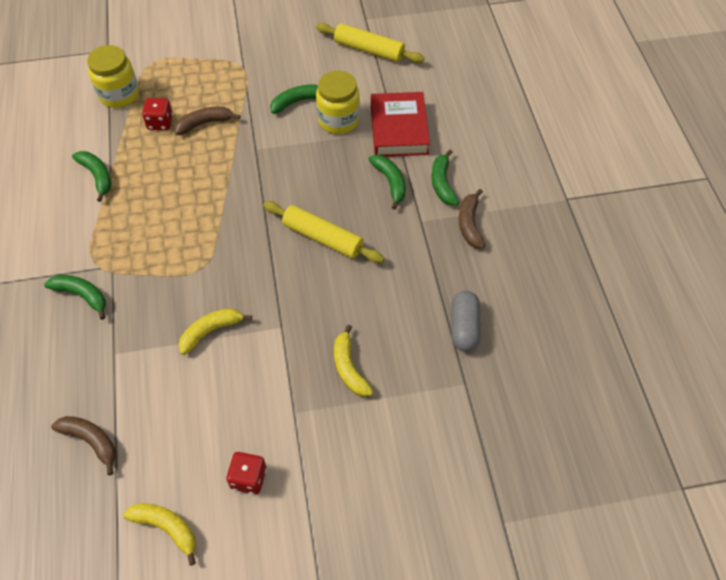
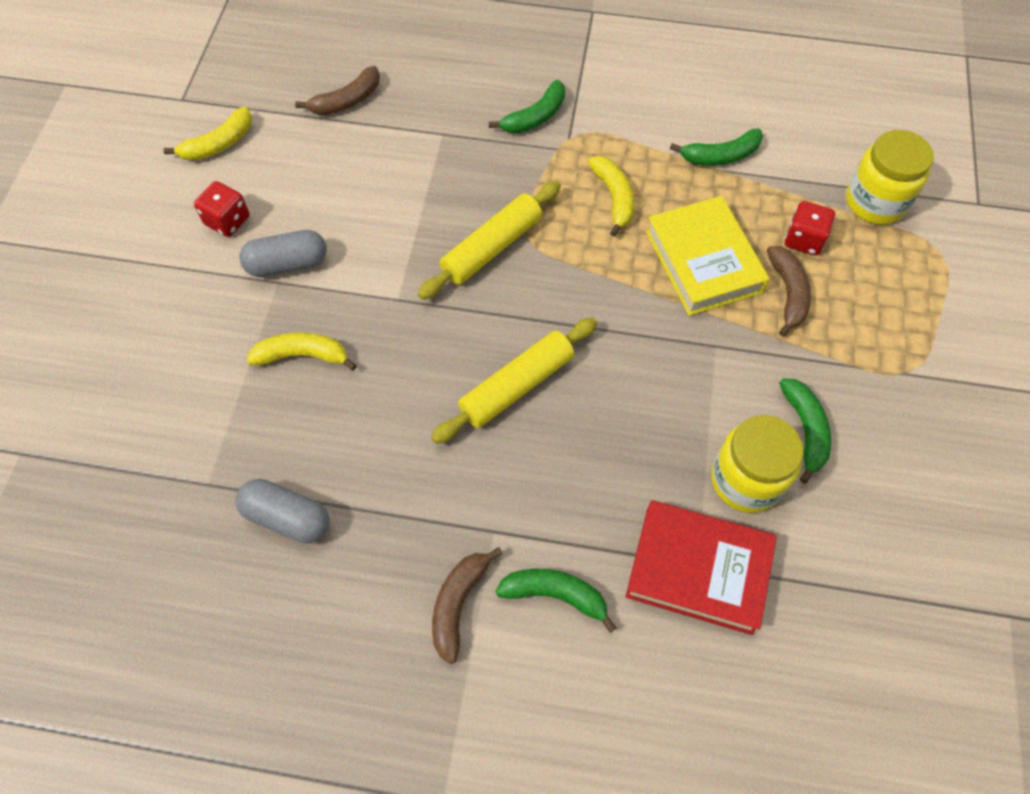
camera: 110 degrees right, 5 degrees up
(193, 167) = (703, 261): none -> yellow book
(211, 331) = (427, 226): yellow banana -> yellow banana (614, 198)
(275, 413) = (287, 264): none -> grey capsule
(369, 50) = (917, 591): yellow rolling pin -> yellow rolling pin (492, 248)
(390, 182) = (586, 514): green banana -> none
(469, 224) = (458, 604): brown banana -> brown banana turned 90 degrees counterclockwise

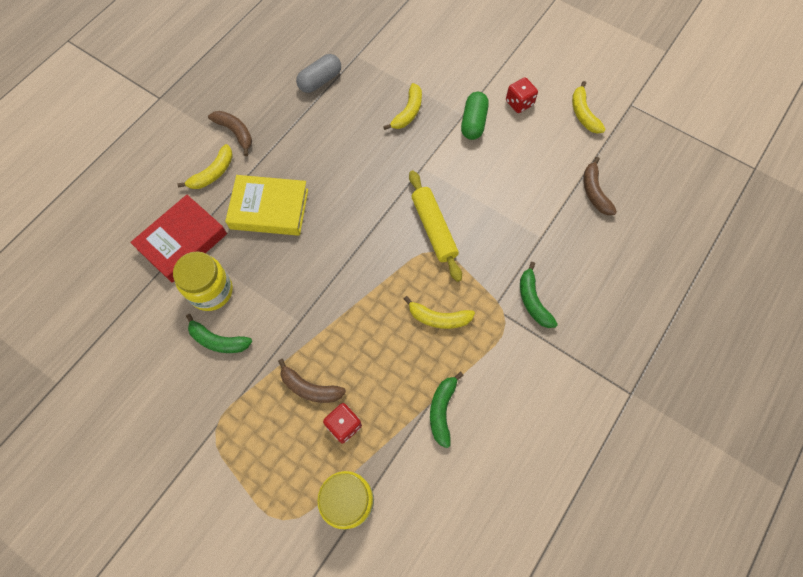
camera: 115 degrees right, 5 degrees up
(287, 264) = (473, 122): grey capsule -> green capsule
(517, 386) = (333, 203): yellow rolling pin -> none
(555, 595) = (213, 173): green banana -> yellow banana
(703, 261) = (361, 348): yellow book -> yellow book (269, 209)

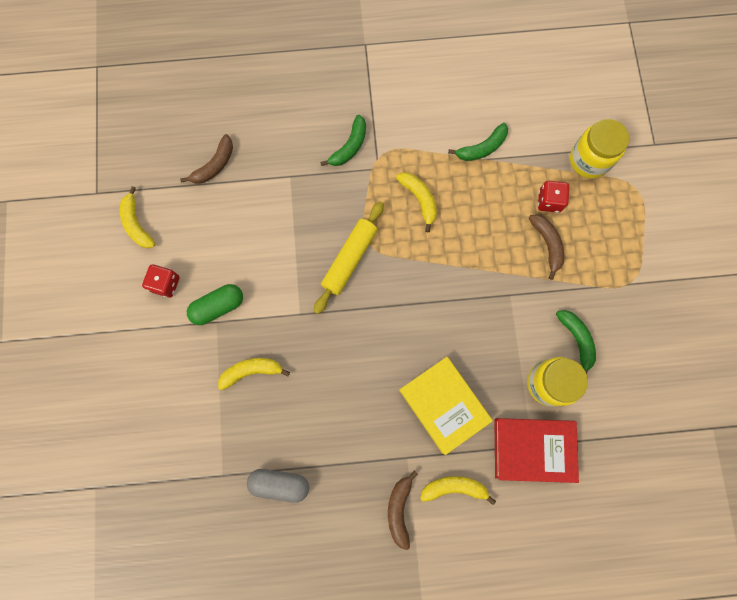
camera: 130 degrees left, 10 degrees up
(583, 114) = (137, 224): yellow banana -> yellow banana turned 120 degrees clockwise

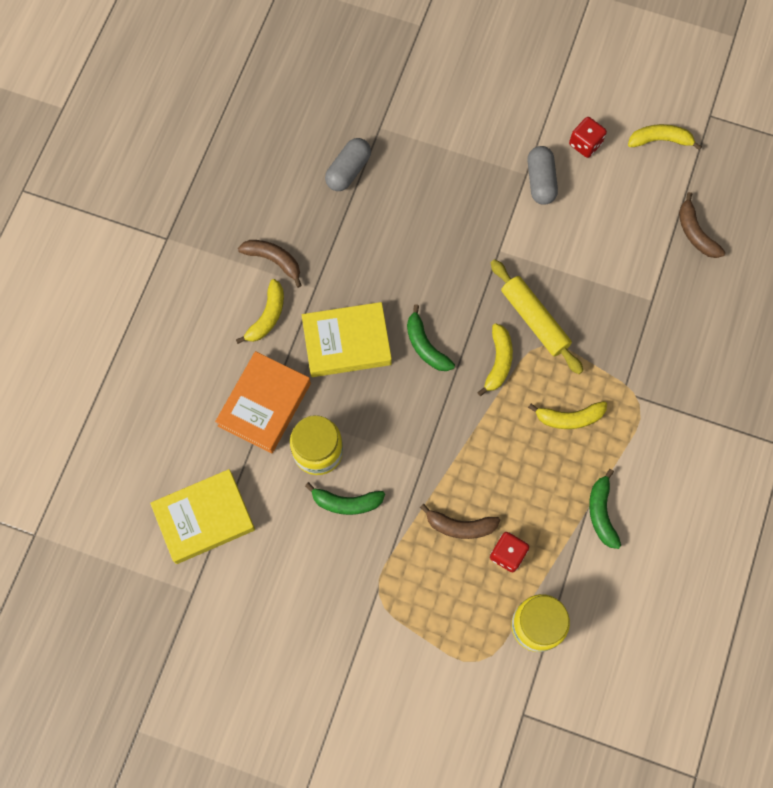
camera: 115 degrees right, 5 degrees down
(218, 306) = (540, 181): green capsule -> grey capsule
(251, 371) = (463, 186): yellow banana -> yellow banana (498, 362)
(349, 147) = (661, 374): green banana -> green banana (425, 346)
(533, 449) = (264, 404): red book -> orange book
(652, 450) = (204, 518): none -> yellow book

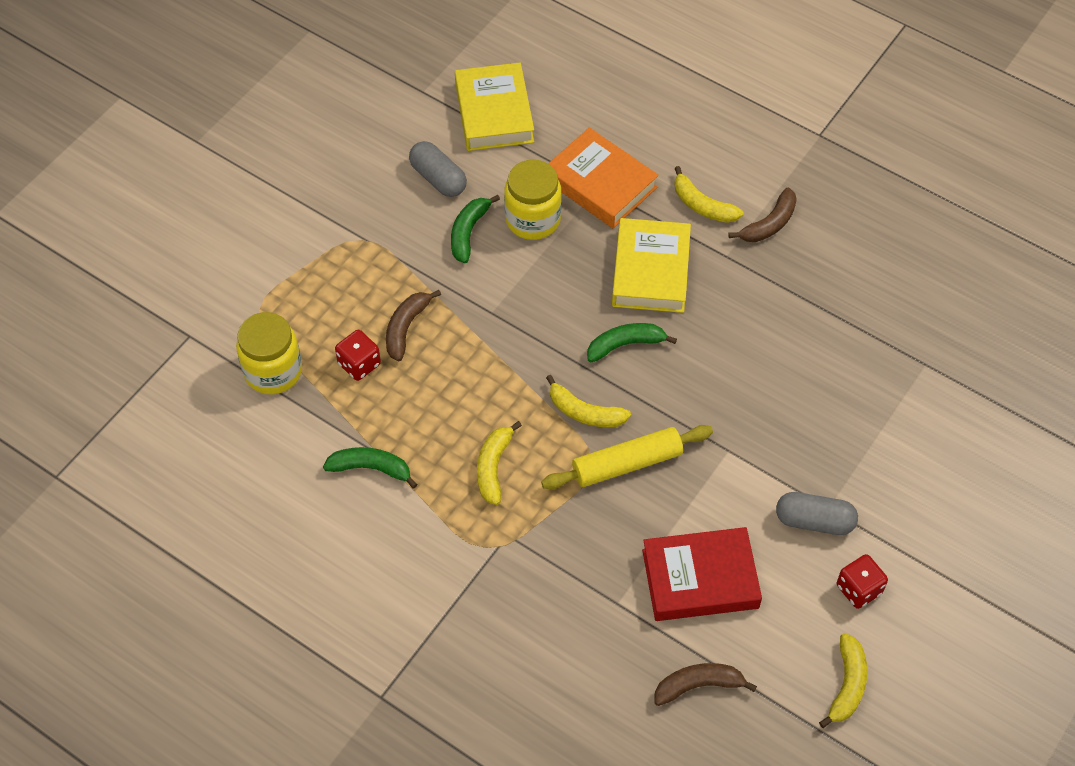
camera: 105 degrees right, 15 degrees down
(348, 170) = (871, 319): grey capsule -> grey capsule (438, 178)
(613, 248) = (700, 579): none -> red book

